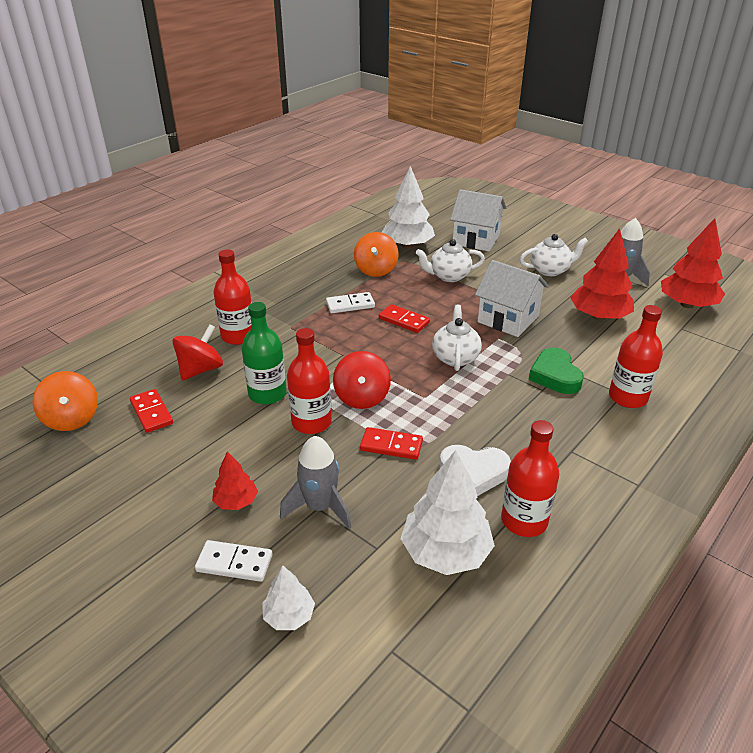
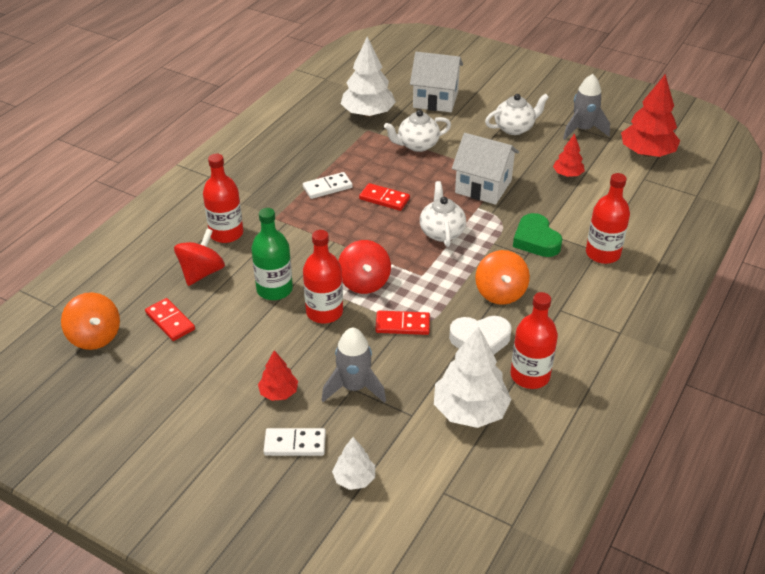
camera: 10 degrees left, 5 degrees up
(376, 270) = (343, 145): orange spinning top -> orange spinning top (500, 293)
(599, 316) = (567, 174): red tree -> red tree, size x0.53

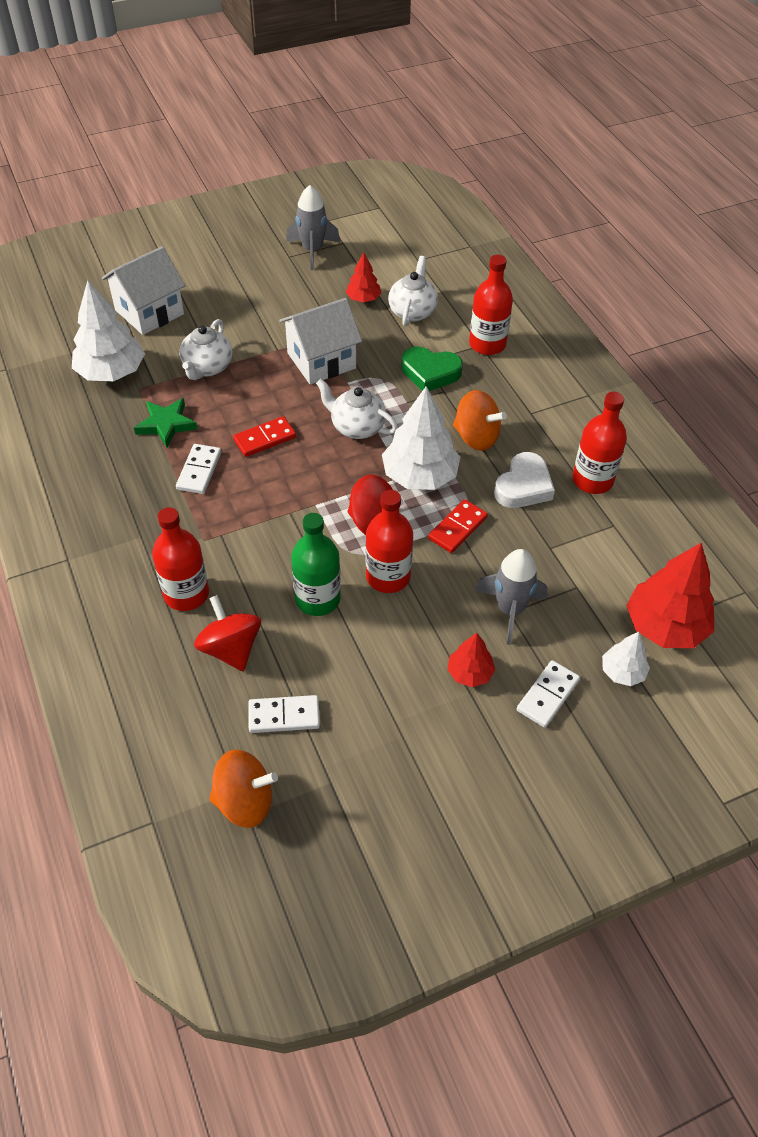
camera: 55 degrees left, 10 degrees up
(170, 321) = (284, 716): red domino -> white domino
(350, 155) = (166, 425): none -> green star
(470, 410) = (602, 543): white tree -> white tree (420, 476)
(514, 128) = (259, 289): white teapot -> white teapot (412, 311)
(647, 153) = (387, 236): red tree -> red tree (665, 626)

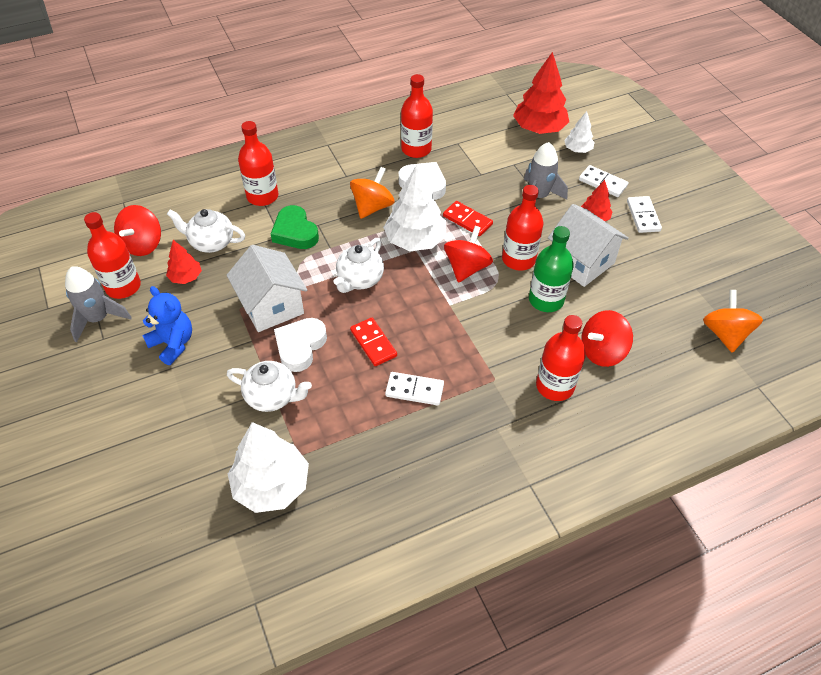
camera: 90 degrees left, 0 degrees up
(149, 312) = (174, 460): white house -> white house (581, 262)
(166, 425) = (353, 424): green star -> none
(266, 384) = (300, 346): none -> white heart
(278, 299) = (173, 344): none -> blue teddy bear
(284, 716) = (652, 315): white domino -> white domino (643, 216)
(352, 260) = (123, 286): none -> red bottle
(409, 266) = (143, 244): none -> red spinning top
(430, 373) = (295, 232): green heart -> green heart turned 135 degrees clockwise

